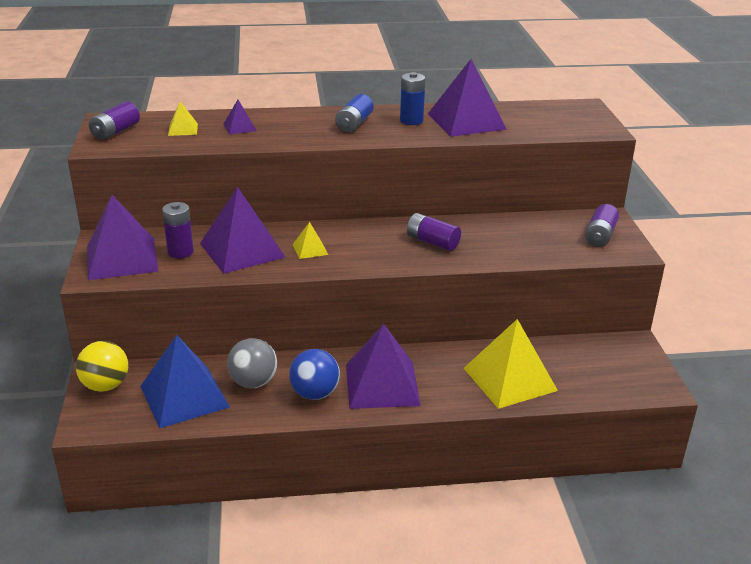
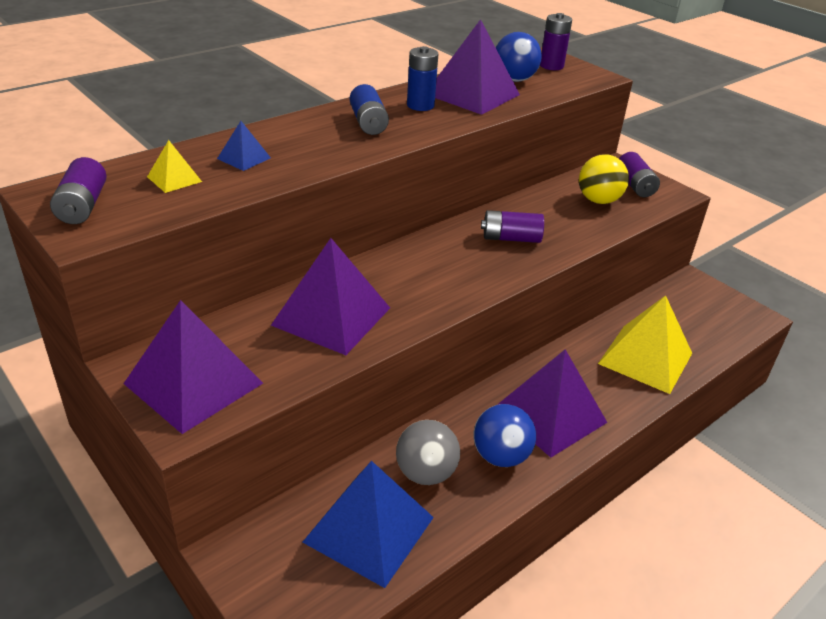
camera: 35 degrees left, 5 degrees up
(105, 385) = (257, 564): yellow ball -> yellow ball (598, 200)
(180, 252) = (260, 345): purple battery -> purple battery (551, 66)
(239, 127) = (244, 158): purple pyramid -> blue pyramid
(310, 249) = (404, 288): yellow pyramid -> none
(520, 118) = (514, 80): none -> blue ball

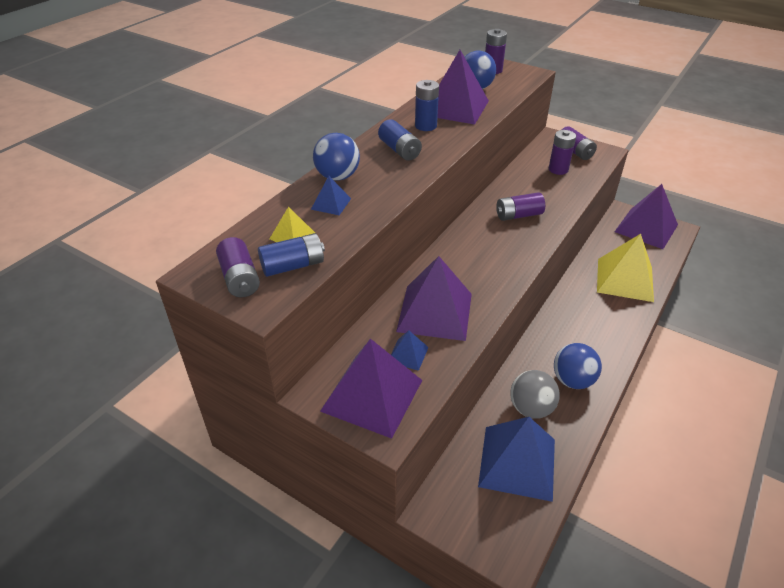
camera: 15 degrees left, 5 degrees up
(149, 207) = (293, 266): none -> blue battery
(266, 352) = (408, 354): none -> blue pyramid
(274, 134) = (337, 176): none -> blue ball
(550, 414) = (587, 339): purple pyramid -> purple pyramid (646, 228)
(598, 200) = (558, 169): yellow ball -> purple battery

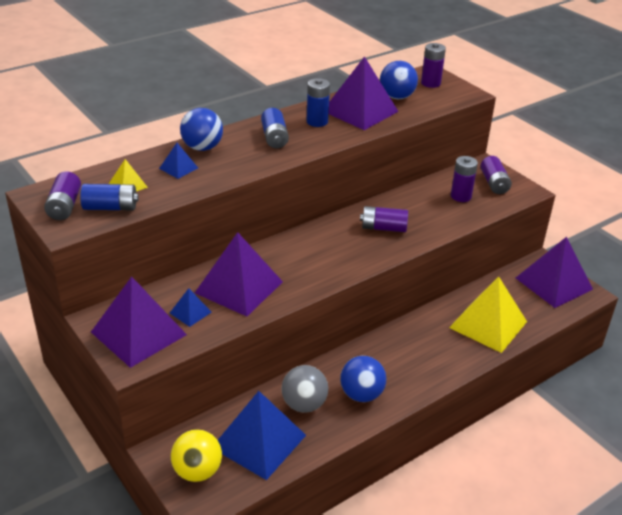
camera: 20 degrees right, 5 degrees down
(483, 518) = (197, 471): none -> yellow ball

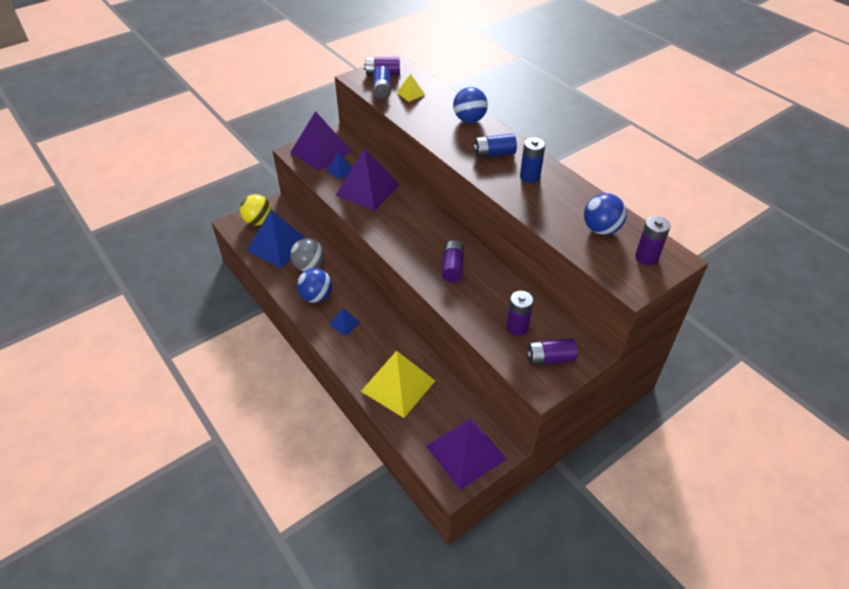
camera: 90 degrees right, 10 degrees up
(178, 168) = (436, 111): blue pyramid -> blue pyramid (344, 323)
(360, 111) = (560, 203): purple pyramid -> none

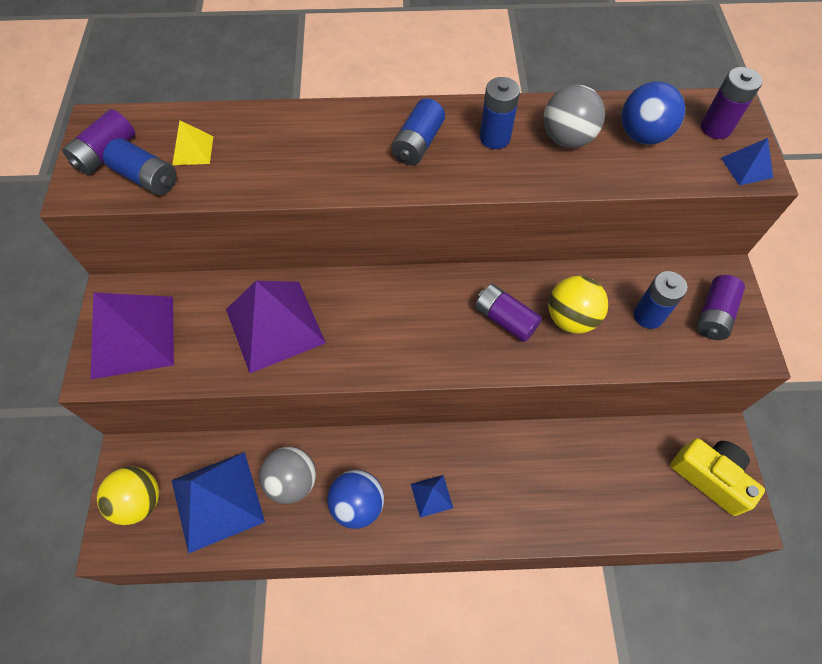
camera: 55 degrees left, 15 degrees up
(340, 170) = (201, 335): blue pyramid -> blue pyramid (746, 167)
(398, 385) = (574, 492): yellow pyramid -> none
(466, 452) = (710, 477): purple pyramid -> yellow camera
(469, 119) = (321, 124): blue ball -> none
(480, 294) = (571, 318): none -> yellow ball
(517, 327) = (648, 315): purple battery -> blue battery
(561, 202) = (567, 139): none -> grey ball

